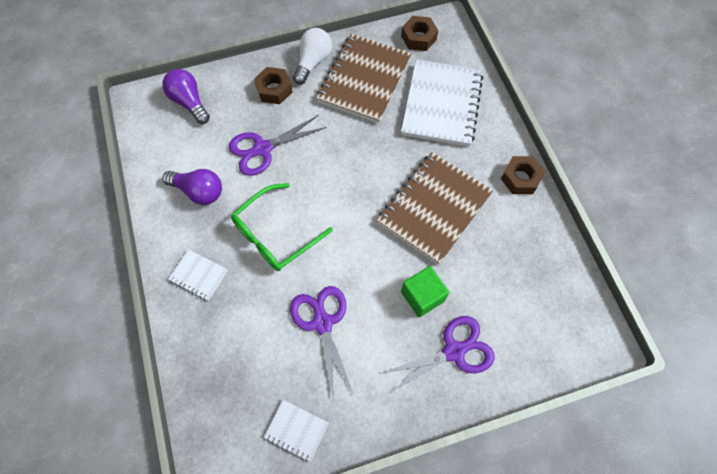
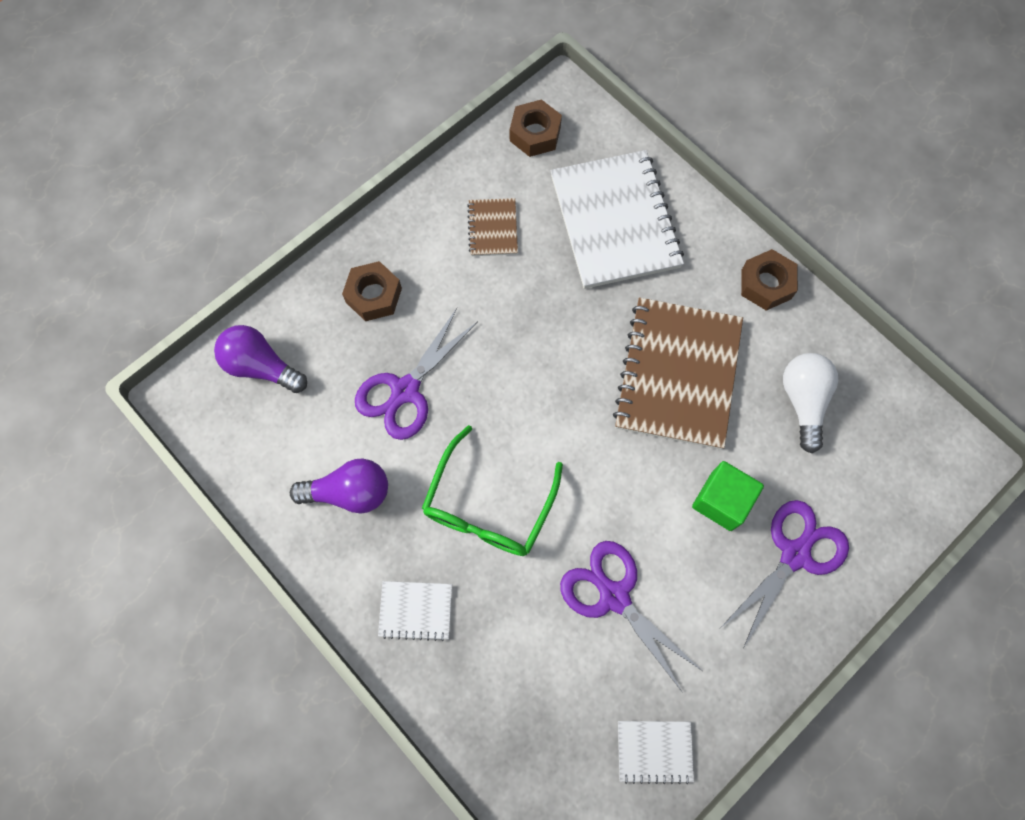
camera: 25 degrees left, 5 degrees up
(313, 62) = (406, 230): white light bulb -> white light bulb (803, 401)
(364, 80) = (493, 228): brown notebook -> brown notebook, size x0.46

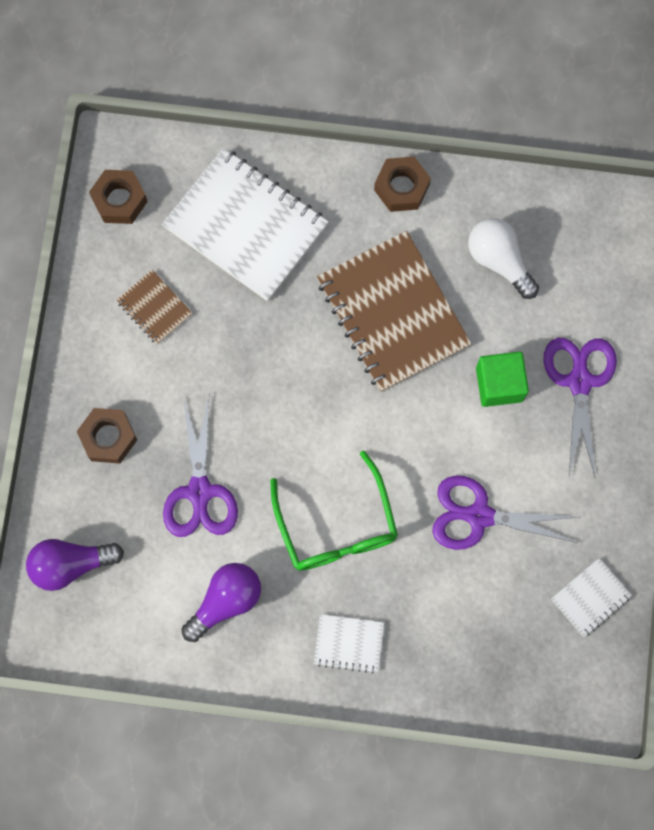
camera: 40 degrees left, 5 degrees up
(416, 610) = (349, 643): white notebook -> white notebook turned 45 degrees clockwise

